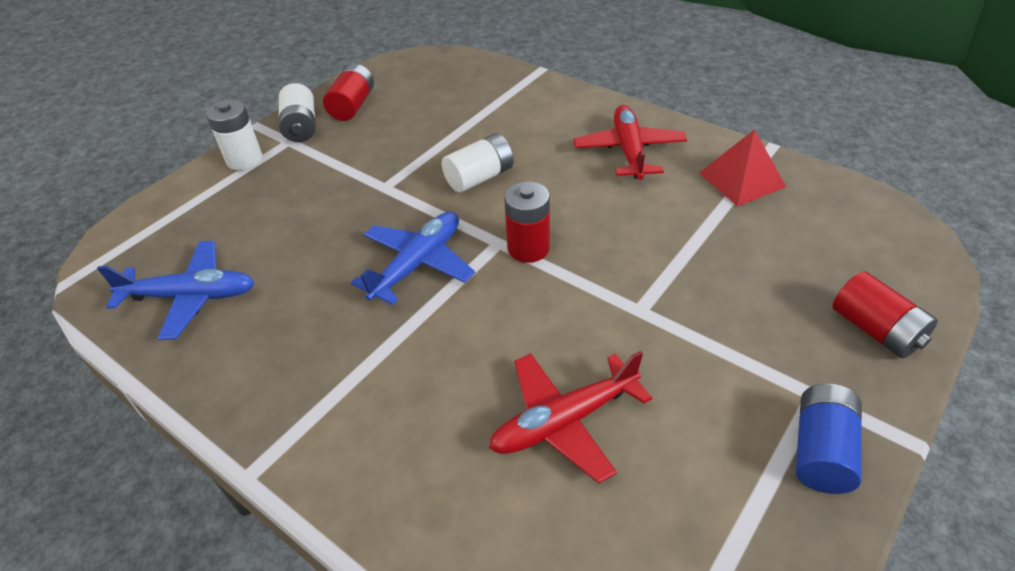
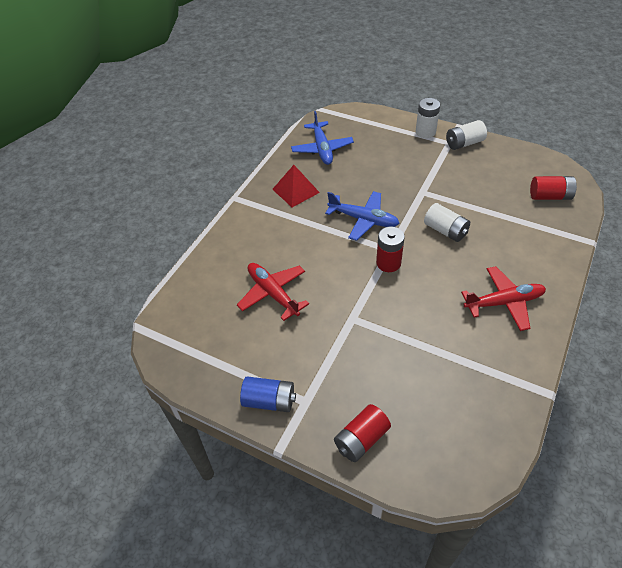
camera: 80 degrees right, 5 degrees up
(352, 106) = (495, 158): red battery -> red battery (550, 196)
(742, 179) = (494, 371): red pyramid -> red pyramid (295, 191)

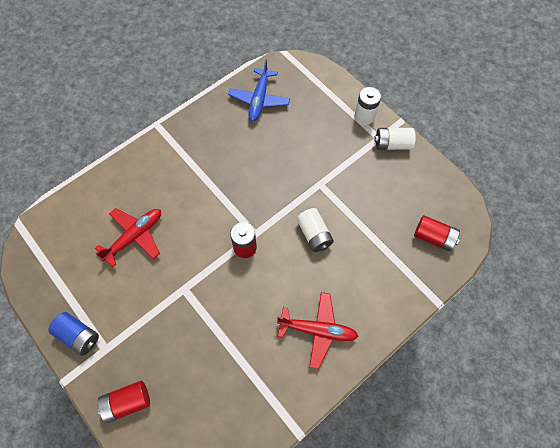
camera: 20 degrees right, 15 degrees up
(273, 293) = (135, 236): red plane -> red plane turned 60 degrees clockwise
(295, 191) = (211, 137): red pyramid -> none
(363, 220) = (250, 193): blue plane -> none

